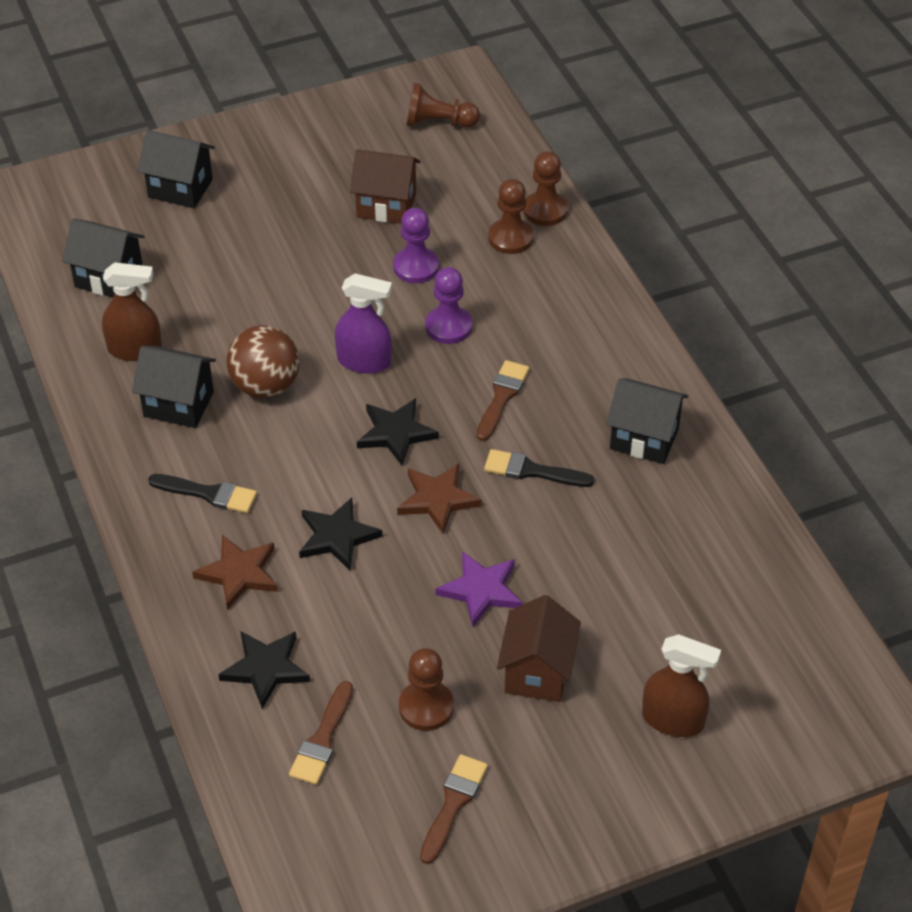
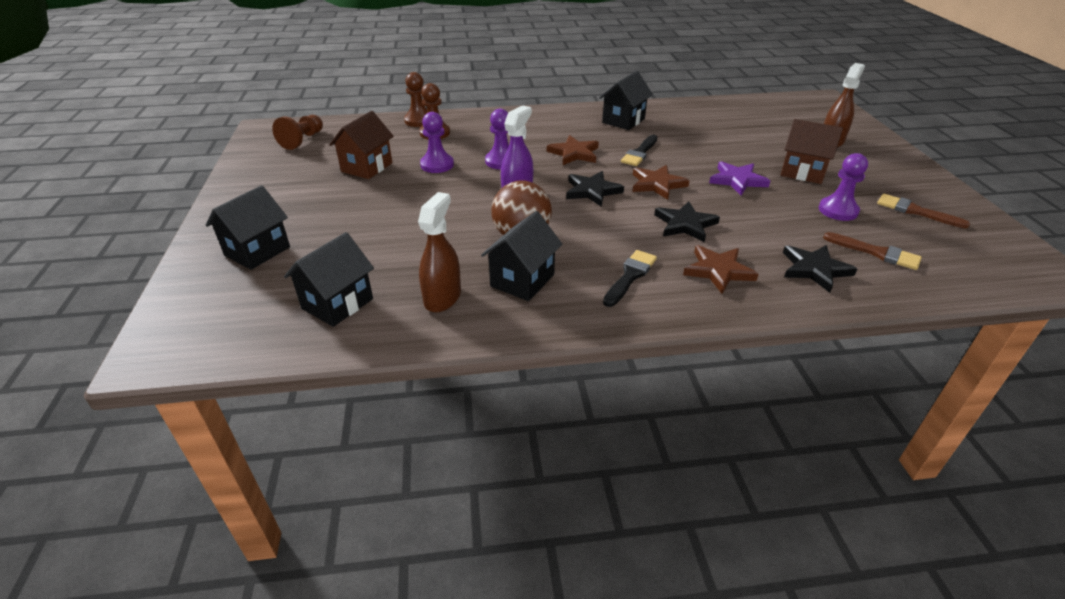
camera: 75 degrees left, 10 degrees down
(426, 707) = (838, 210): brown pawn -> purple pawn
(502, 397) = (574, 153): brown brush -> brown star

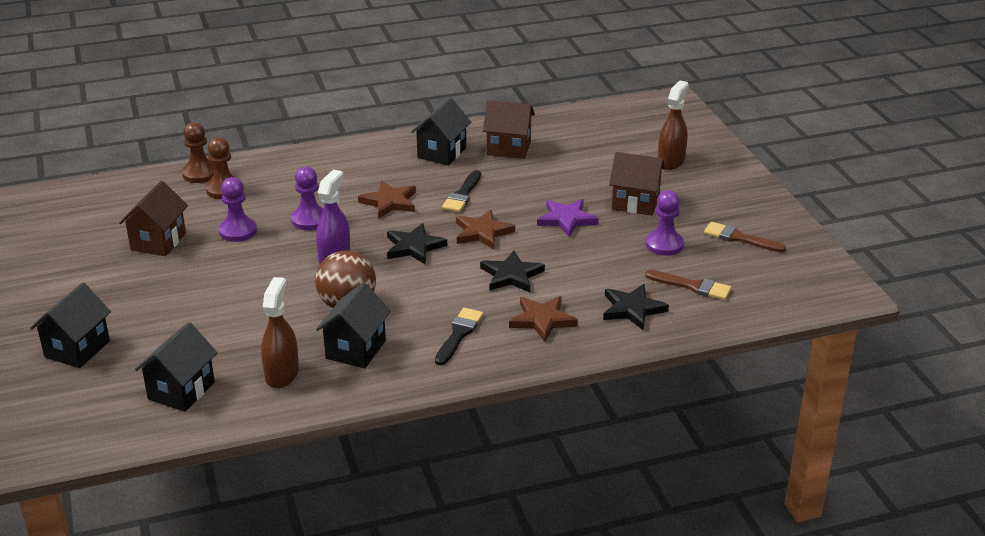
camera: 10 degrees left, 5 degrees down
(302, 140) = (68, 213): brown pawn -> none
(682, 121) = (508, 148): none -> brown house

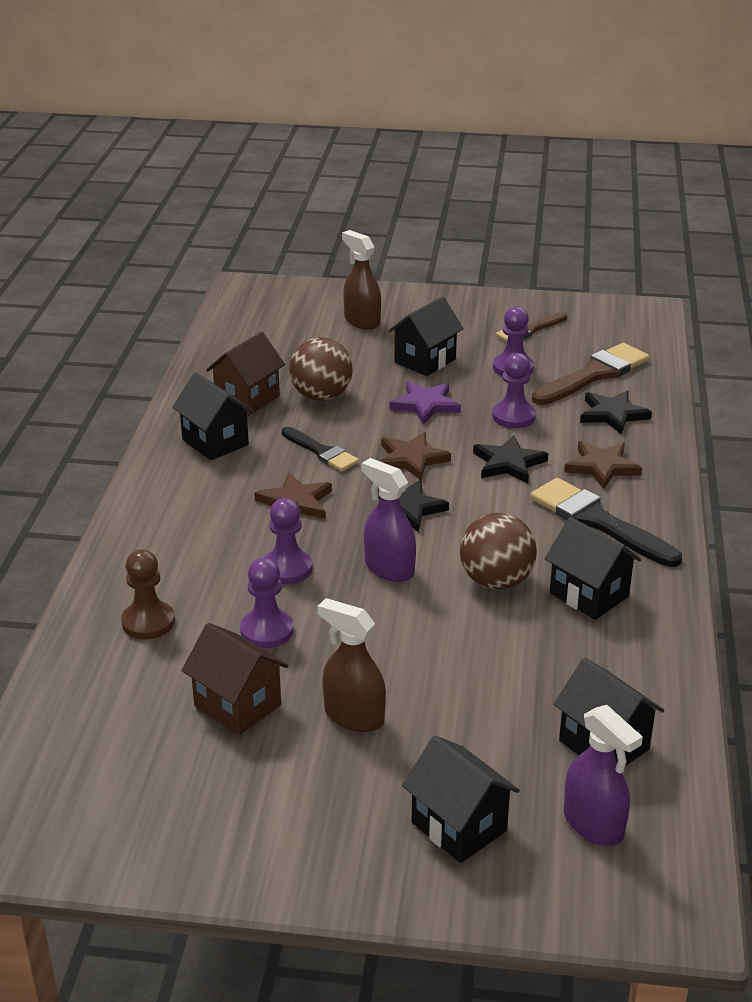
camera: 65 degrees left, 0 degrees up
(97, 402) = (593, 824): none -> purple spray bottle
(200, 174) = (85, 635): brown pawn -> none
(282, 374) = (609, 658): brown spray bottle -> brown spray bottle (354, 716)
(459, 334) = (598, 522): black brush -> black brush, size x1.64
(539, 174) = (321, 396): none -> brown ball
(584, 262) = (513, 417): none -> purple pawn
(635, 203) = (425, 361): brown house -> black house
(692, 286) = (594, 375): brown brush -> brown brush, size x1.64

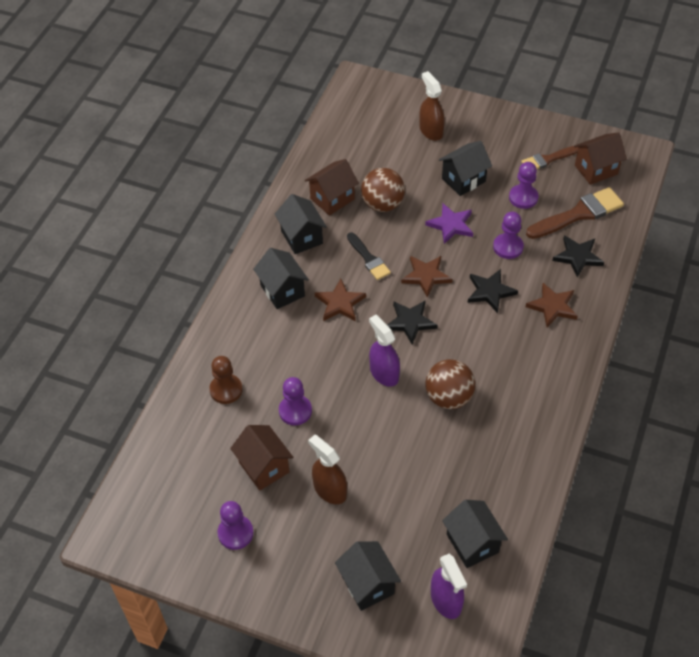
camera: 15 degrees right, 20 degrees up
(287, 568) = (320, 361): purple pawn -> purple pawn (235, 533)
(589, 595) = (504, 420): black house -> black house (282, 290)
(597, 332) = (596, 170): none -> brown house
(598, 522) = (532, 357): black brush -> none

